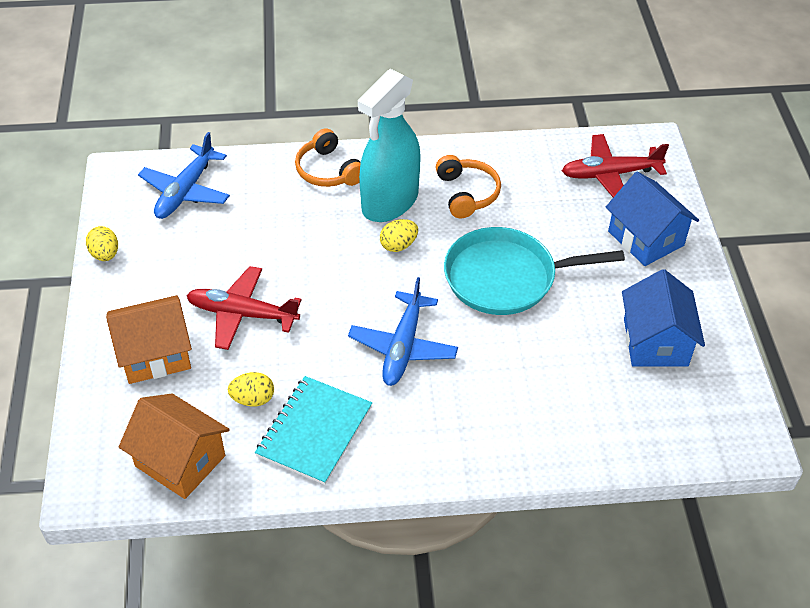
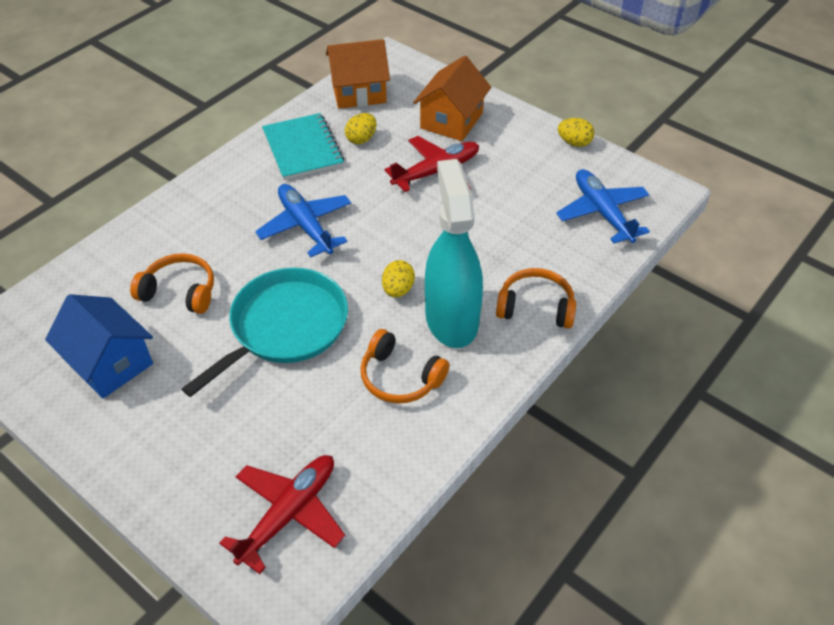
camera: 135 degrees right, 0 degrees up
(558, 363) = (180, 292): none -> orange headphones
(646, 238) = (191, 461): blue house -> none

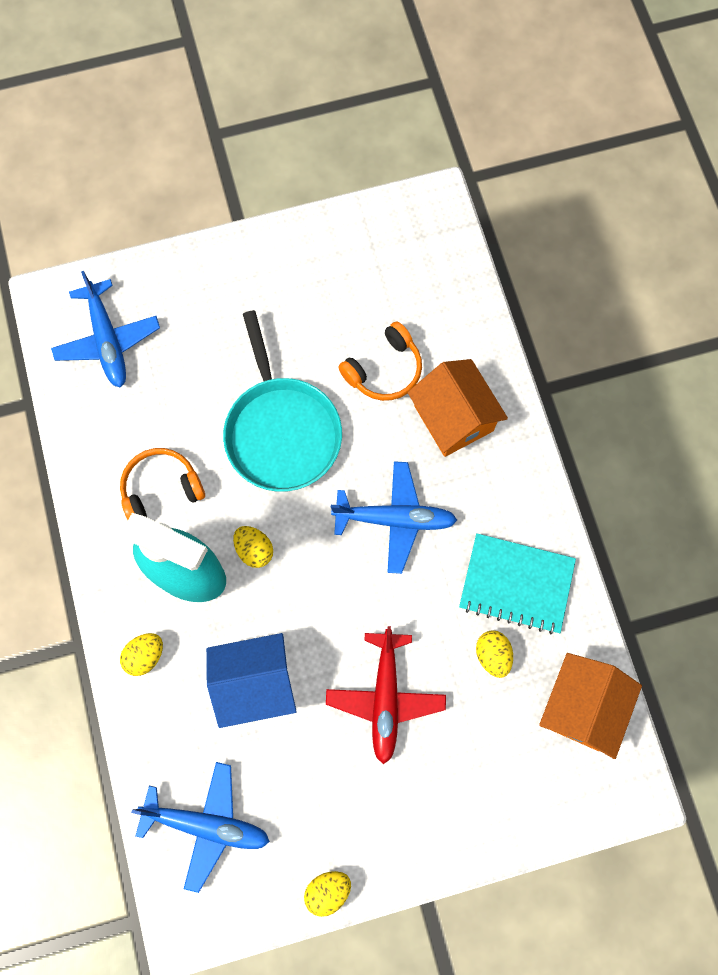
camera: 125 degrees right, 25 degrees up
(110, 363) = (340, 285): blue house -> blue house (255, 682)
(288, 514) = (108, 340): red plane -> blue plane
(451, 121) = (459, 777): orange house -> orange house (453, 418)
(535, 307) = (145, 655): orange headphones -> yellow egg

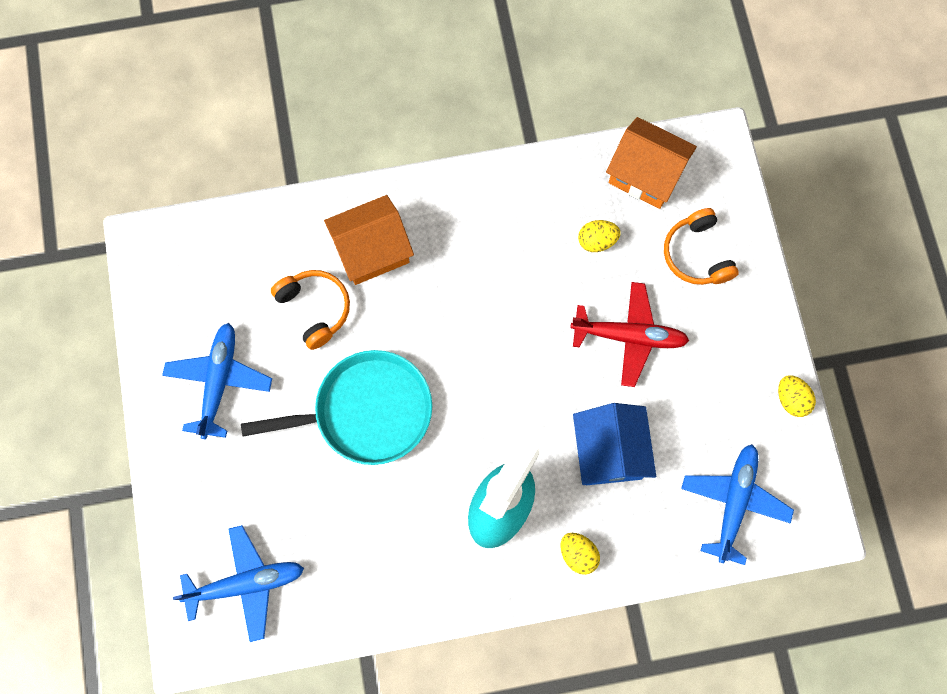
camera: 85 degrees left, 0 degrees up
(161, 489) = (414, 533): orange headphones -> orange headphones (697, 254)
(254, 550) = (483, 445): yellow egg -> none
(394, 519) = (465, 313): blue plane -> blue plane (219, 382)
(516, 584) = (535, 214): turquoise notebook -> none

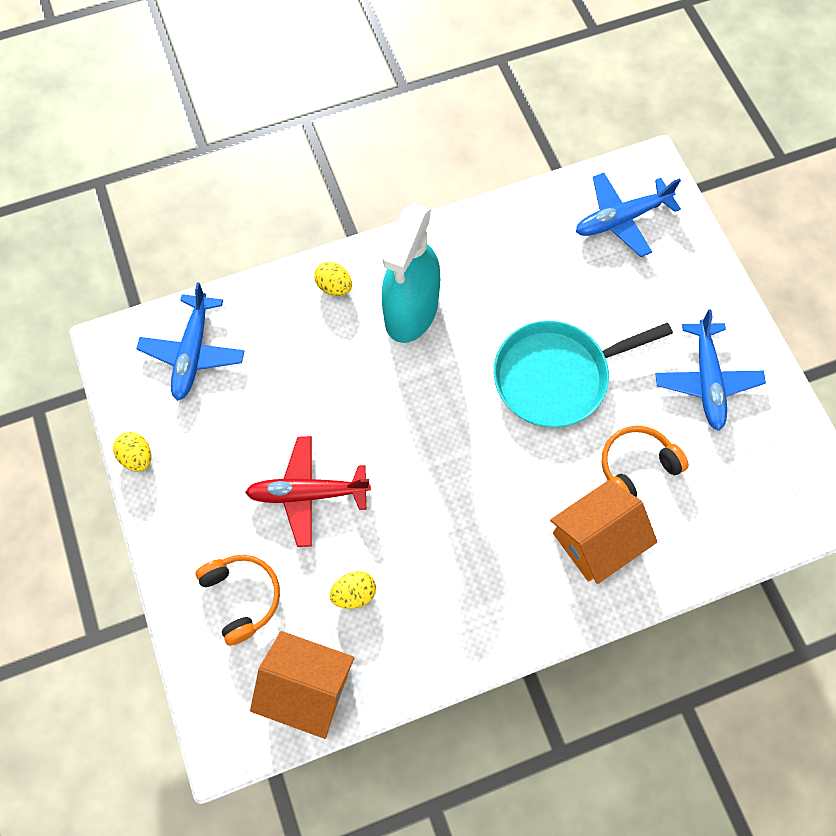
camera: 170 degrees right, 5 degrees down
(315, 309) = (636, 466): orange headphones -> orange headphones turned 105 degrees clockwise
(609, 451) = (316, 378): blue house -> none

